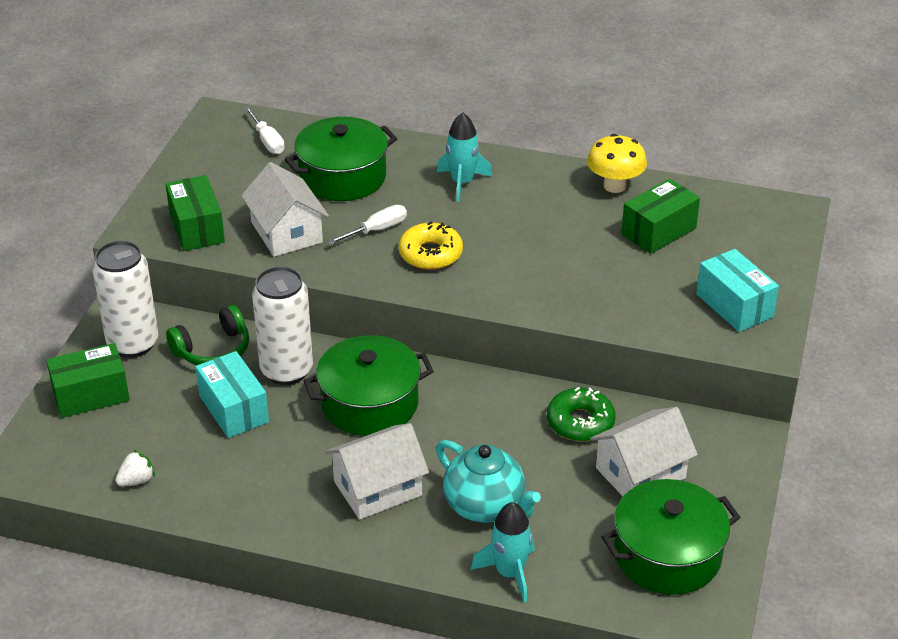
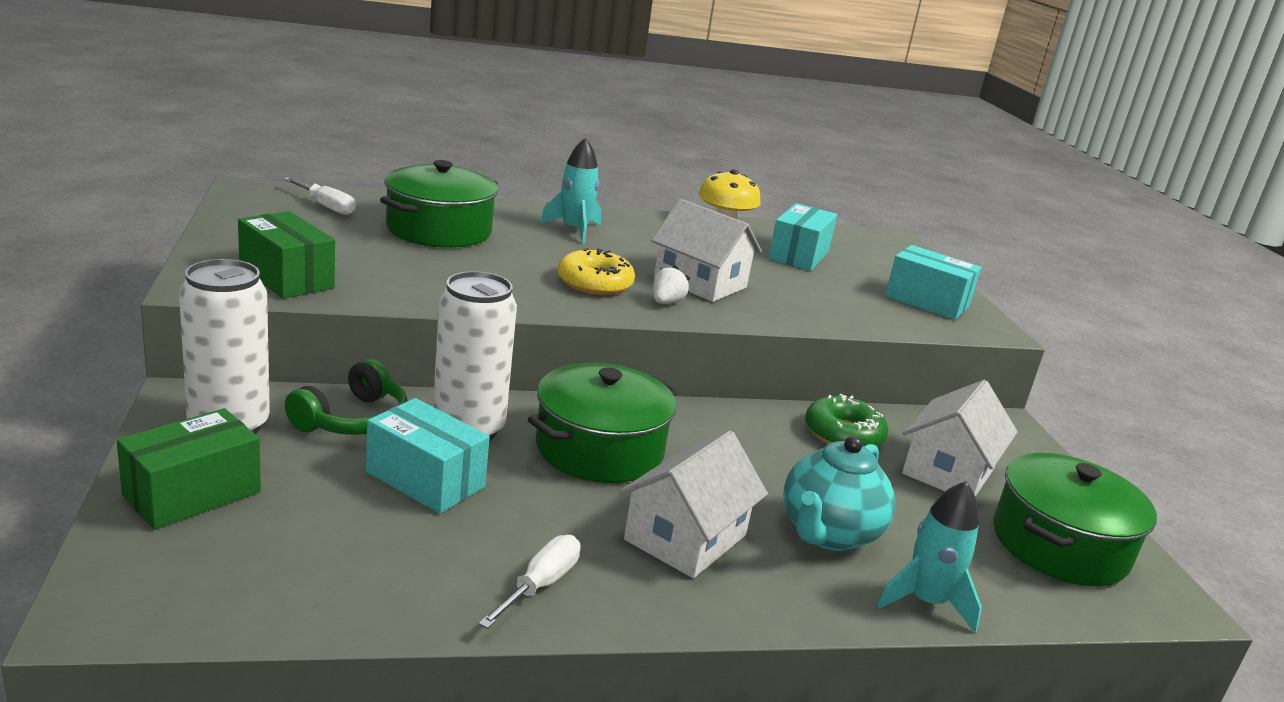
camera: 30 degrees left, 15 degrees down
(137, 480) = (331, 592): white strawberry -> white strawberry (666, 302)
(286, 232) = (409, 275): white house -> white house (700, 282)
(377, 230) = (516, 268): white screwdriver -> white screwdriver (540, 585)
(485, 507) = (828, 533): turquoise teapot -> turquoise teapot turned 105 degrees clockwise
(658, 231) = (798, 255): green box -> turquoise box

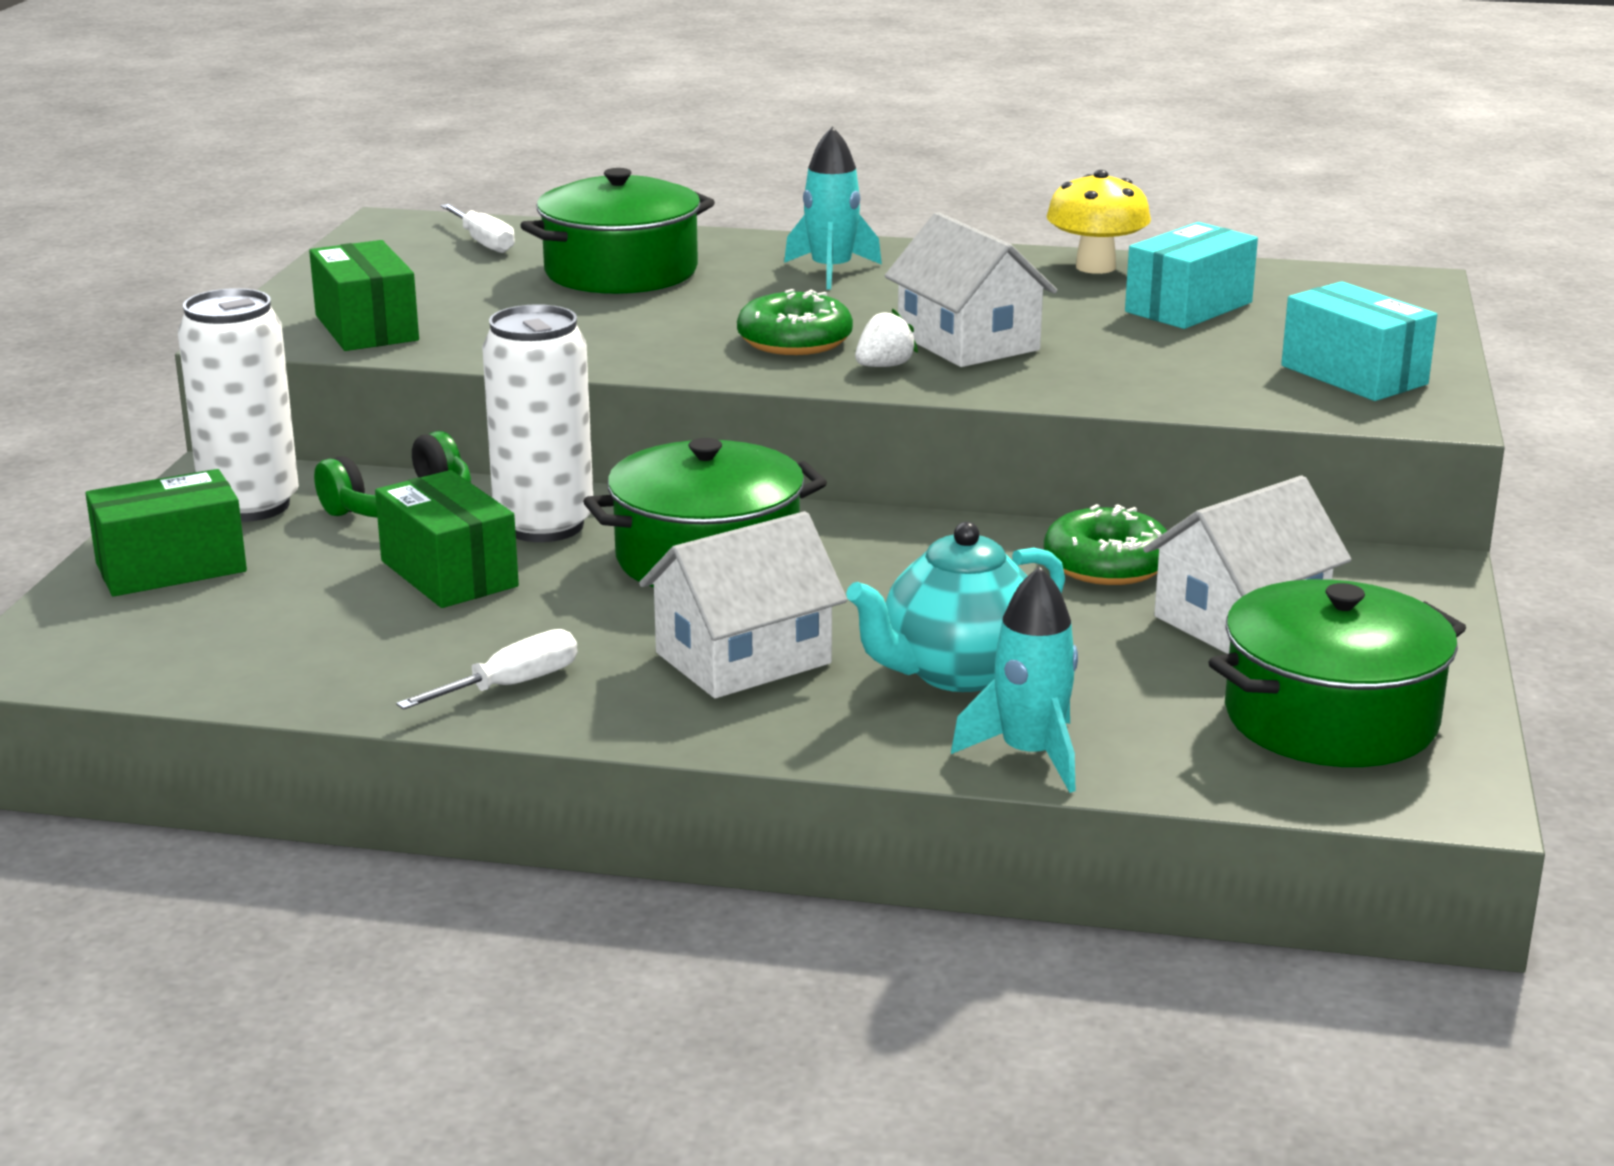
camera: 25 degrees right, 0 degrees up
(425, 479) = (449, 574): turquoise box -> green box
(595, 283) = (794, 341): yellow donut -> green donut

